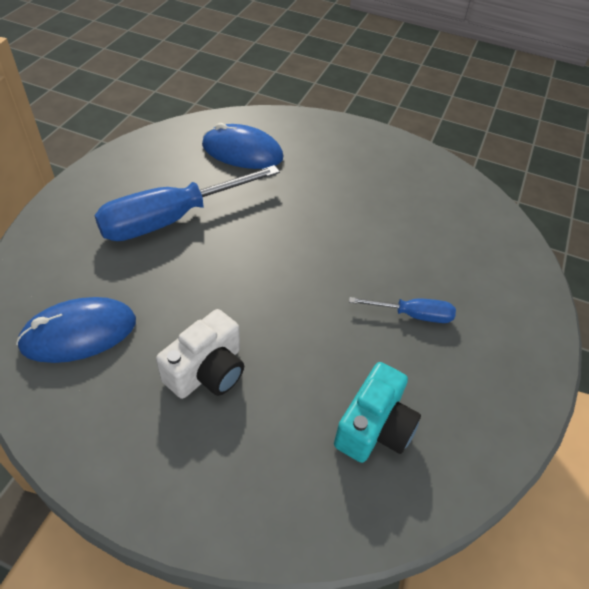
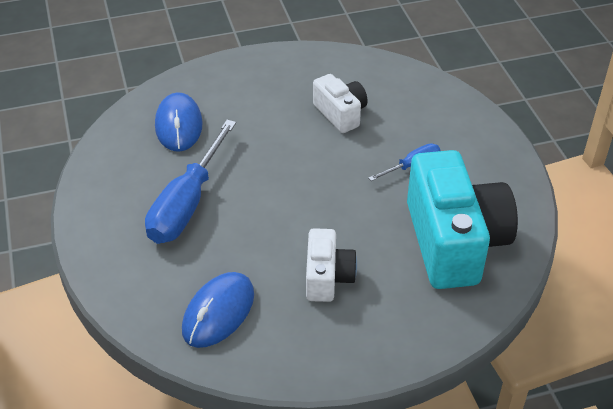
camera: 35 degrees left, 5 degrees down
(242, 151) = (178, 125): blue mouse -> blue mouse turned 75 degrees counterclockwise
(374, 427) = (454, 242): turquoise camera -> turquoise camera, size x1.93
(393, 222) = (340, 114): none -> white camera

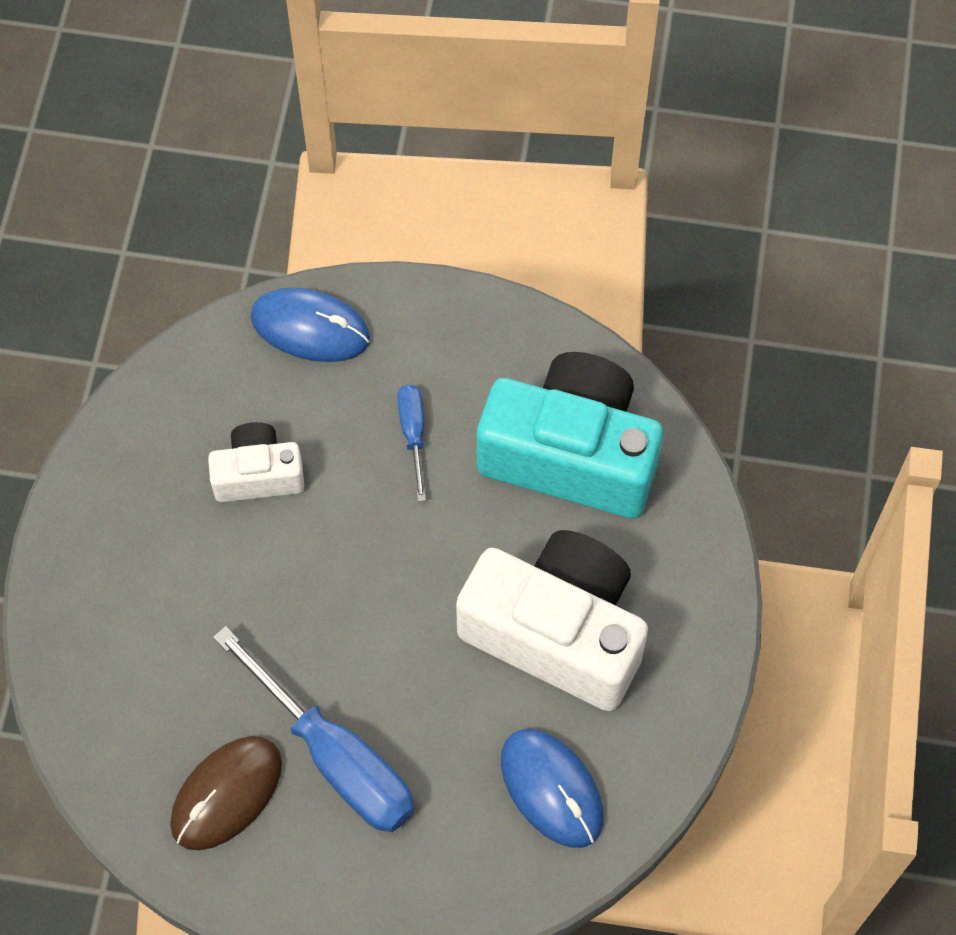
camera: 65 degrees left, 20 degrees up
(142, 167) = (226, 794): none -> brown mouse
(178, 125) = (160, 709): blue mouse -> blue mouse (310, 328)
(327, 277) = (557, 632): white camera -> white camera, size x1.93

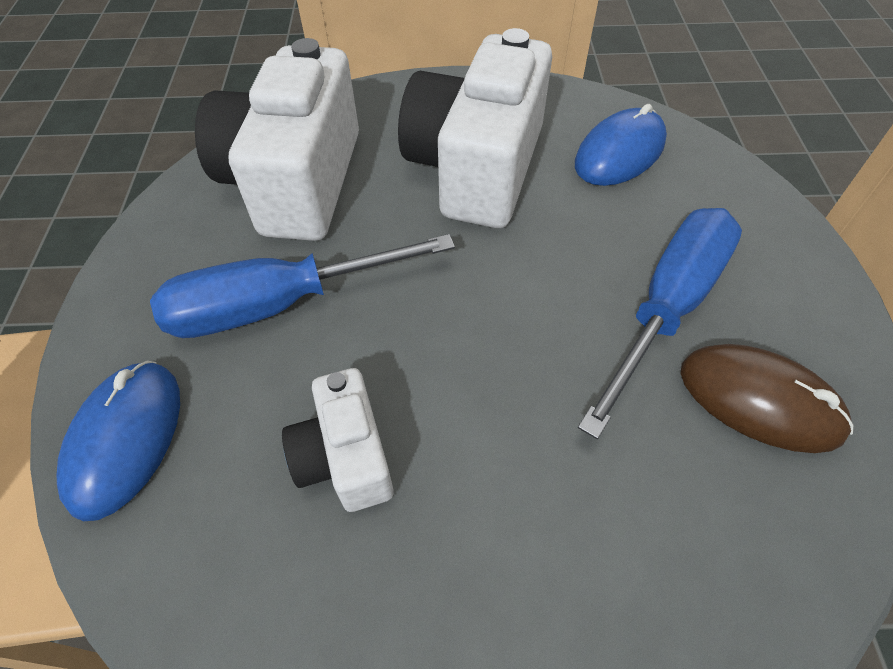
camera: 100 degrees left, 10 degrees down
(413, 434) = (279, 305): blue screwdriver -> blue screwdriver, size x2.04
(571, 454) = (296, 181): turquoise camera -> white camera

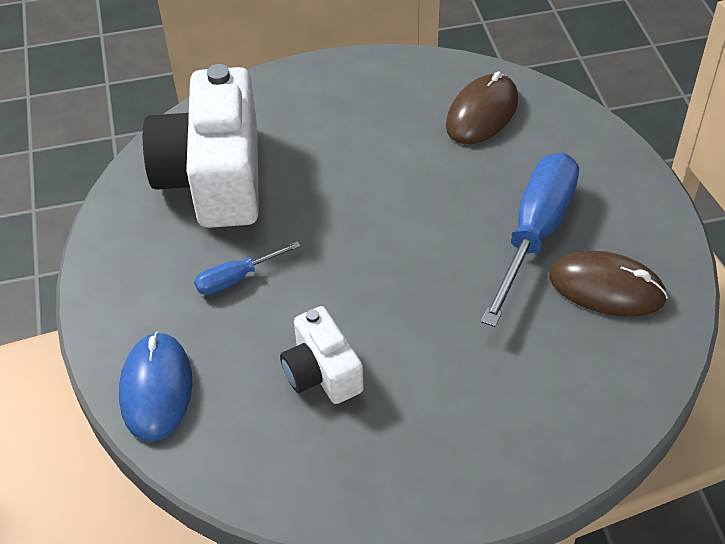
camera: 10 degrees left, 5 degrees down
(279, 305) = (236, 278): blue screwdriver -> blue screwdriver, size x0.49
(477, 168) = (365, 143): white camera -> none
(619, 153) = (482, 113): blue mouse -> brown mouse

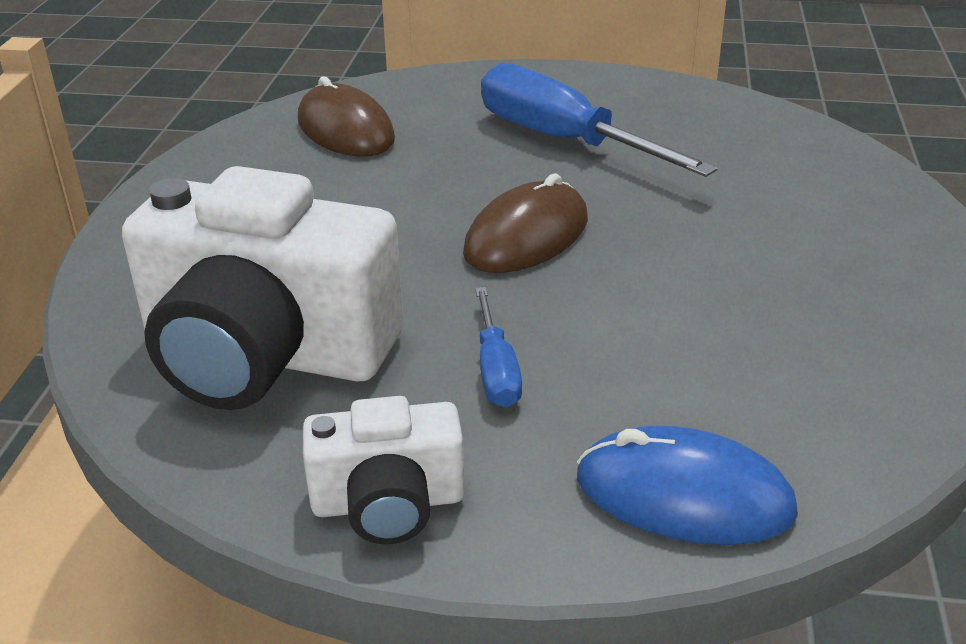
camera: 70 degrees left, 15 degrees down
(322, 372) = (713, 326): white camera -> white camera (388, 503)
(606, 288) = (668, 121): brown mouse -> brown mouse (526, 236)

